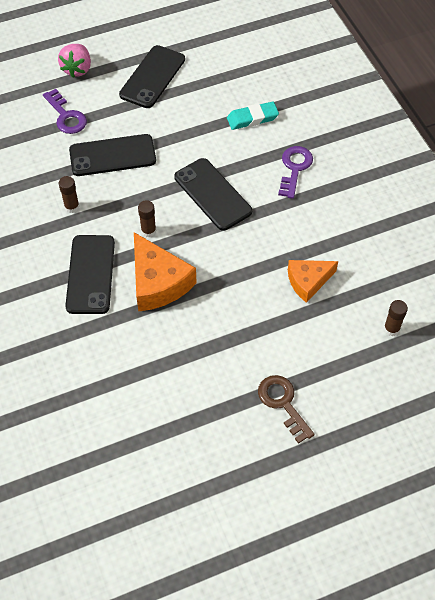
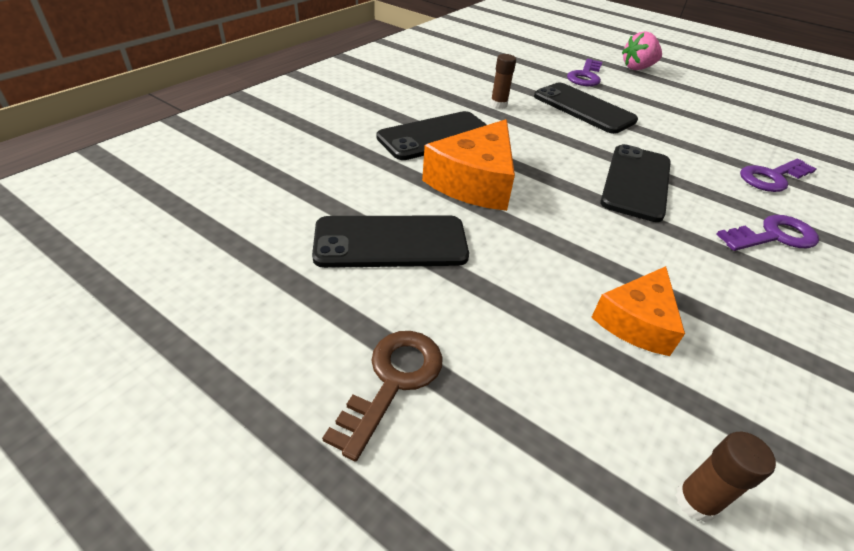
camera: 55 degrees right, 15 degrees down
(148, 231) = (530, 154): brown glue stick -> none
(152, 77) = (698, 103): black phone -> black phone (391, 242)
(252, 118) = (771, 177): turquoise eraser -> purple key
(308, 281) = (636, 321): orange cheese -> orange cheese turned 90 degrees counterclockwise

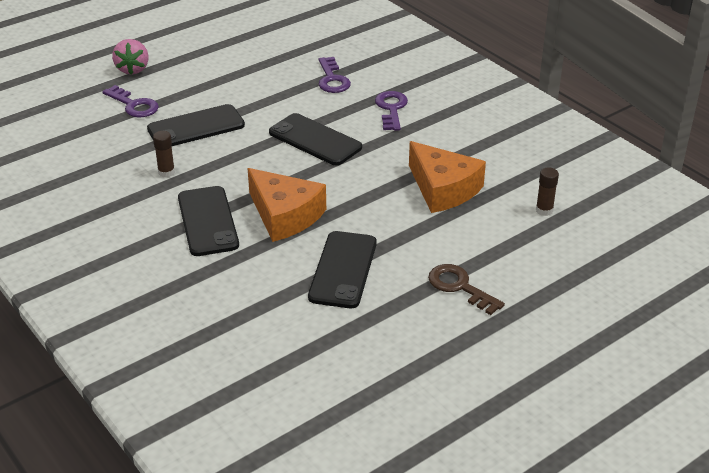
camera: 70 degrees left, 5 degrees down
(636, 321) = (443, 189): orange cheese -> orange cheese, size x1.55

